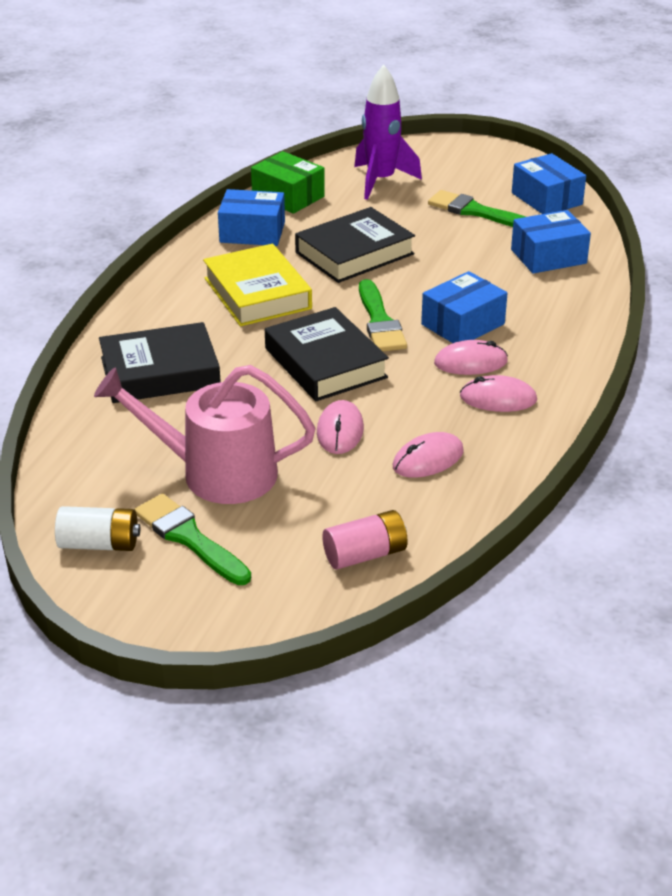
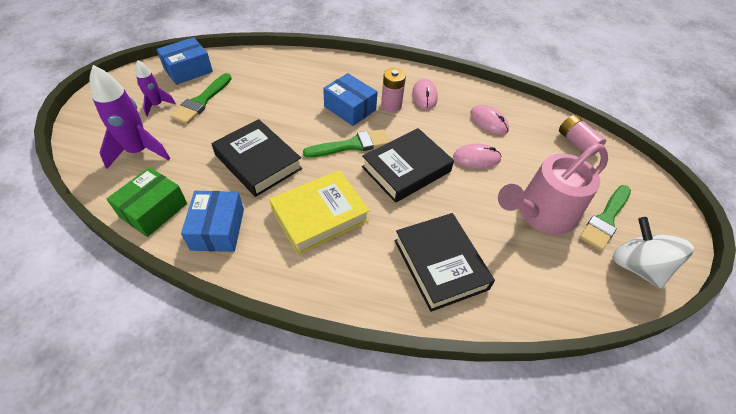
camera: 100 degrees left, 15 degrees up
(99, 544) = (636, 266): white battery -> white spinning top
(216, 473) = (541, 213): pink watering can -> pink watering can turned 60 degrees clockwise
(467, 184) = (157, 105): none -> purple rocket
(470, 362) = (391, 105): pink mouse -> pink battery
(548, 256) = (266, 72): blue box -> none

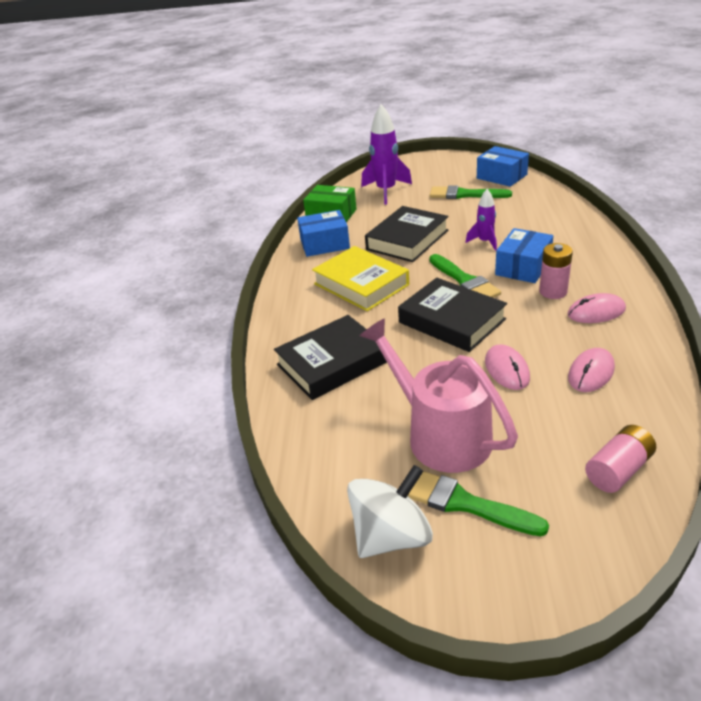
camera: 85 degrees right, 15 degrees down
(157, 105) = (443, 180): purple rocket -> purple rocket (485, 242)

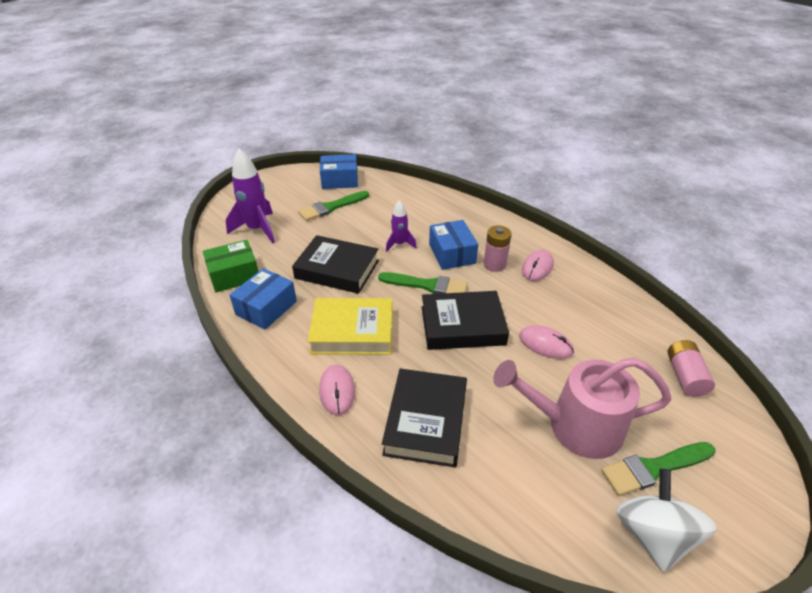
camera: 50 degrees left, 5 degrees up
(407, 240) = (337, 269): black book -> black book turned 60 degrees counterclockwise
(591, 372) = (590, 315): pink mouse -> pink mouse (337, 391)

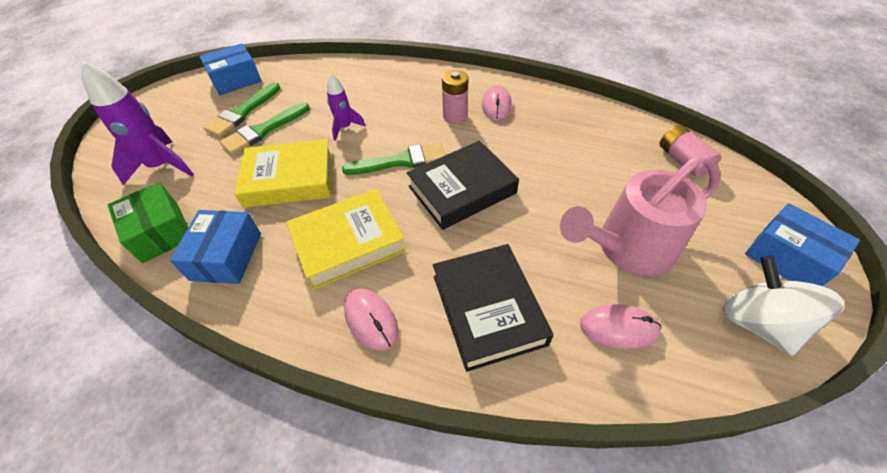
camera: 25 degrees left, 10 degrees up
(234, 275) = (161, 232): green box -> green box turned 75 degrees counterclockwise
(337, 269) = (289, 179): black book -> yellow book
(452, 254) = (406, 119): blue box -> blue box (787, 258)
(545, 344) = (551, 177): pink mouse -> pink mouse (619, 327)
(653, 468) = (716, 258): green brush -> green brush (263, 130)

